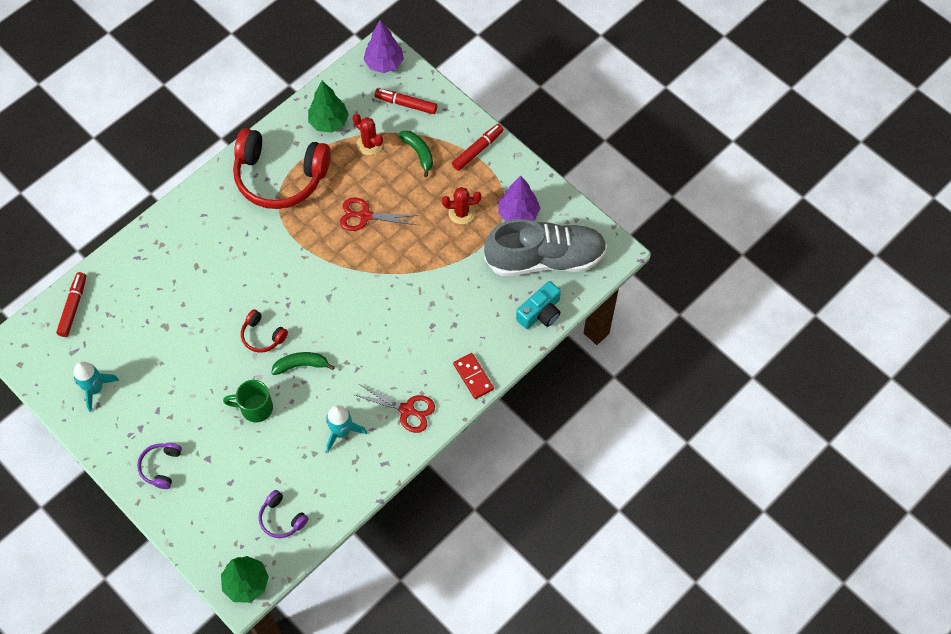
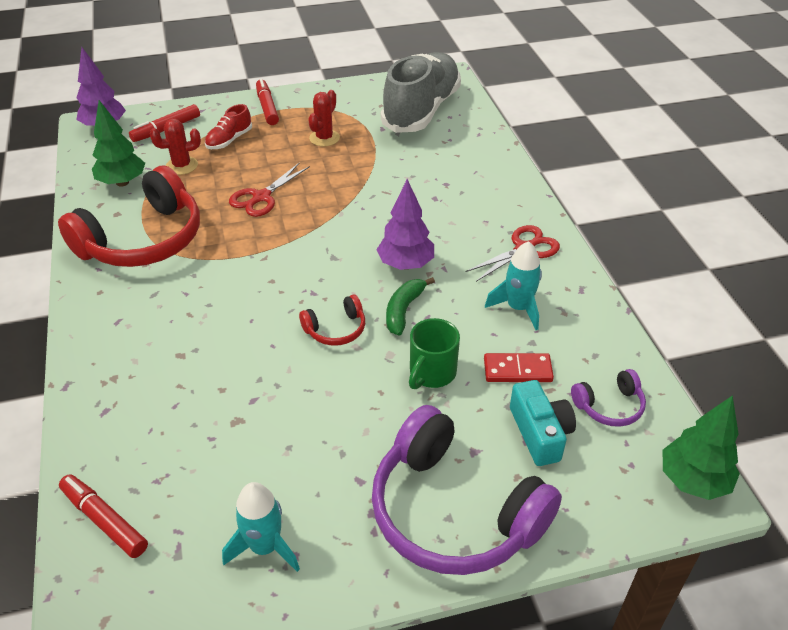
camera: 60 degrees left, 20 degrees down
(161, 467) = (454, 511): purple headphones -> purple headphones, size x2.25
(418, 153) = (229, 140): green banana -> red shoe
(473, 377) = (516, 192): red domino -> red domino (517, 370)
(518, 214) = (360, 109): purple tree -> purple tree (405, 264)
(540, 312) = (476, 131): turquoise camera -> turquoise camera (540, 433)

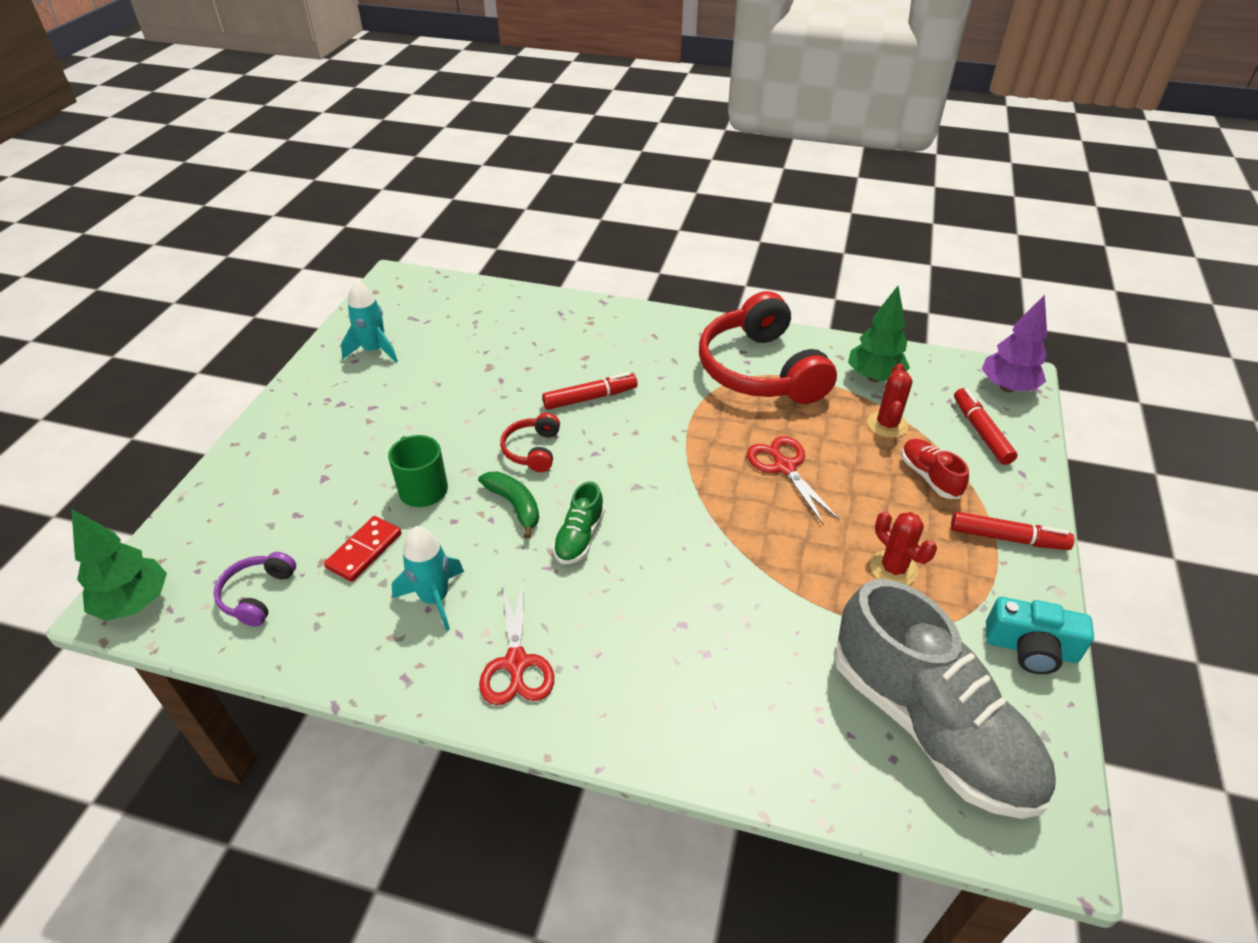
camera: 120 degrees right, 0 degrees up
(105, 521) = (466, 297): red marker -> red marker (589, 398)
(405, 264) = (579, 537): purple tree -> green shoe
(454, 511) = (293, 442): purple headphones -> none
(540, 433) = (291, 527): turquoise camera -> turquoise camera (1030, 648)

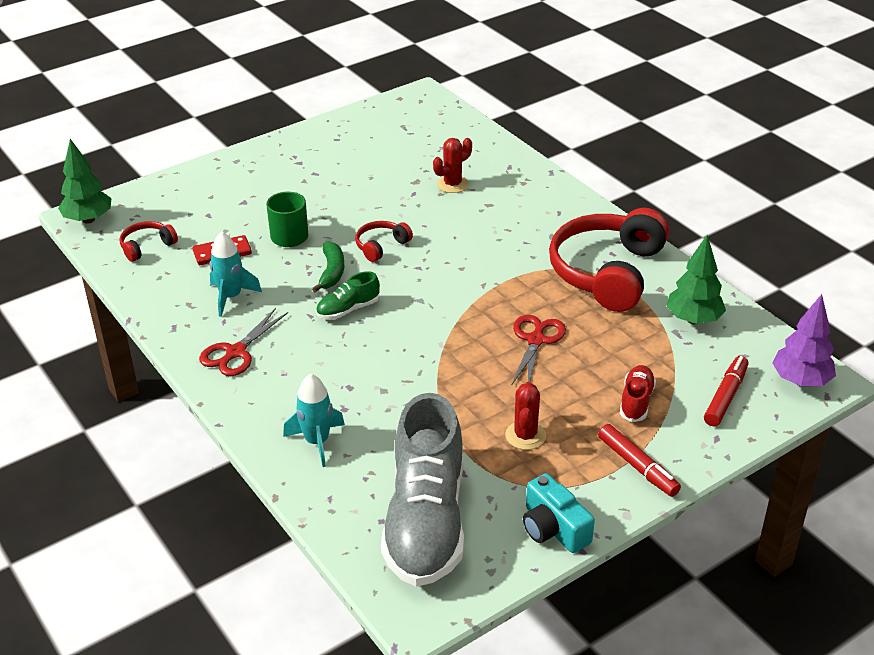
camera: 40 degrees right, 5 degrees down
(257, 595) = (147, 246): purple headphones -> red headphones
(374, 350) = (355, 138): turquoise rocket -> turquoise rocket (317, 442)
(589, 398) = (458, 232): red marker -> none
(887, 424) = (654, 354): red cactus -> red cactus (452, 184)

